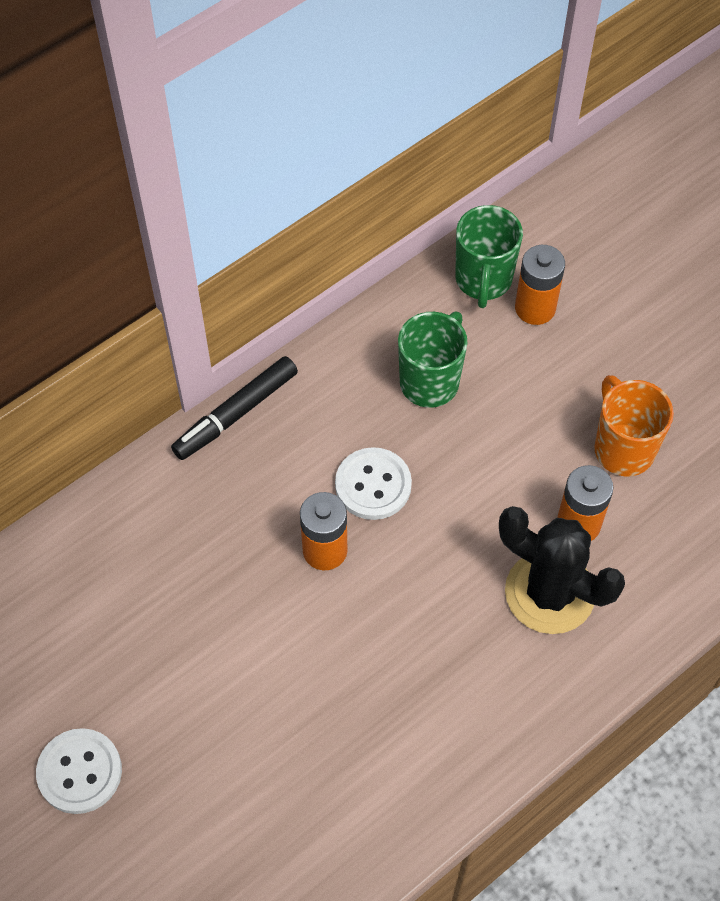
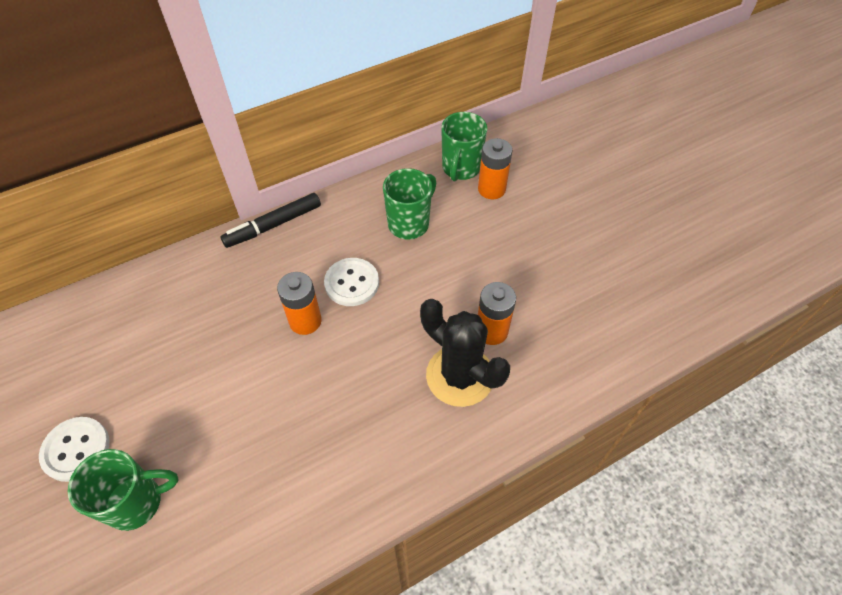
camera: 10 degrees right, 5 degrees down
(184, 822) = (137, 502): none -> green mug
(623, 448) = (534, 285): orange mug -> none

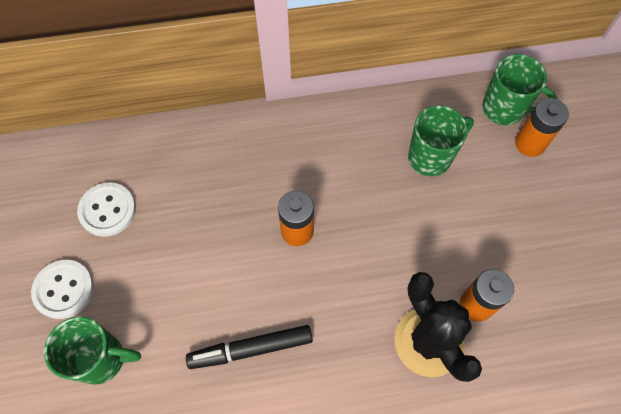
camera: 20 degrees right, 10 degrees up
(273, 225) = (295, 116): black marker -> black marker (251, 349)
(352, 283) = (353, 205): white button -> white button (107, 210)
(460, 168) = (504, 109): green mug -> green mug turned 105 degrees counterclockwise

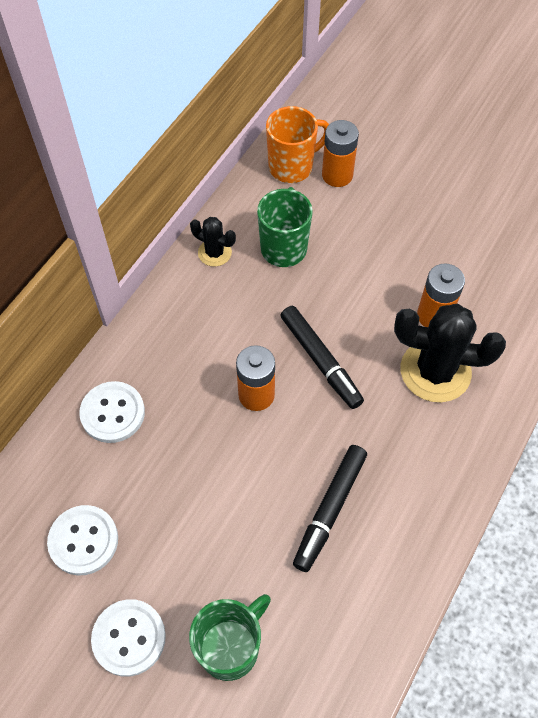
camera: 50 degrees left, 5 degrees down
(207, 155) = (113, 413): none -> white button
(362, 252) = (320, 361): none -> black marker
(382, 117) = (214, 253): none -> black cactus
(504, 109) = (292, 167): green mug -> orange mug

